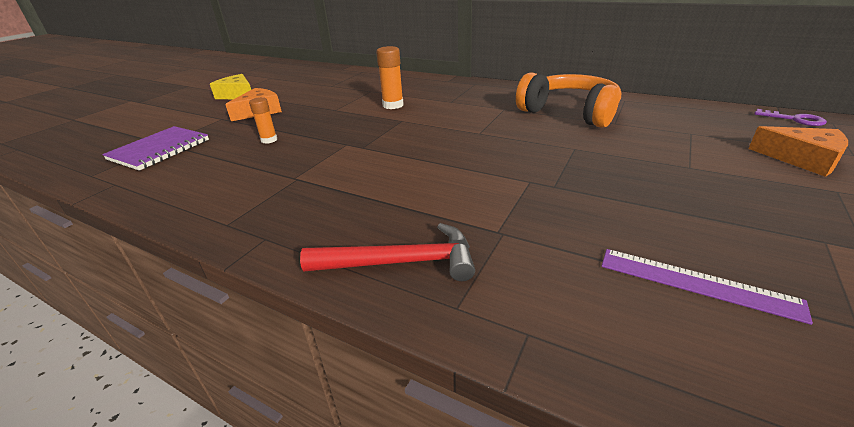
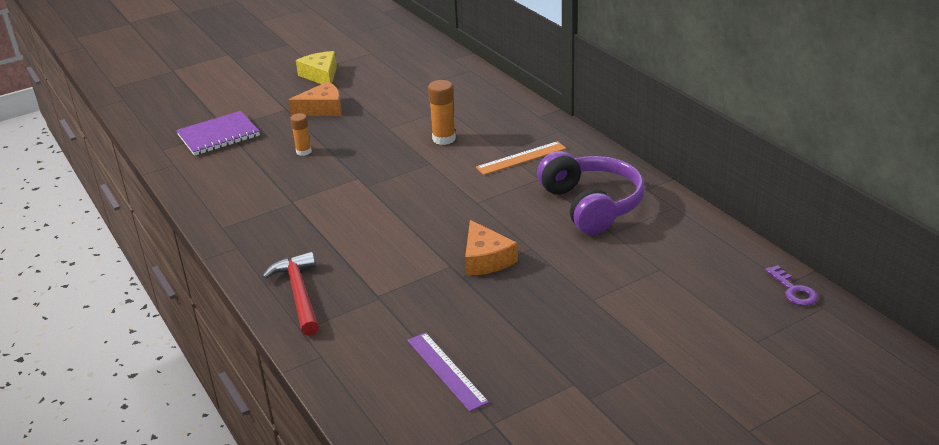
camera: 30 degrees right, 0 degrees up
(401, 262) = (299, 293): red hammer -> red hammer turned 135 degrees counterclockwise
(471, 101) = (521, 158): none -> orange ruler
(569, 112) = (591, 205): orange headphones -> purple headphones
(802, 159) = (700, 328): orange cheese -> orange cheese (486, 259)

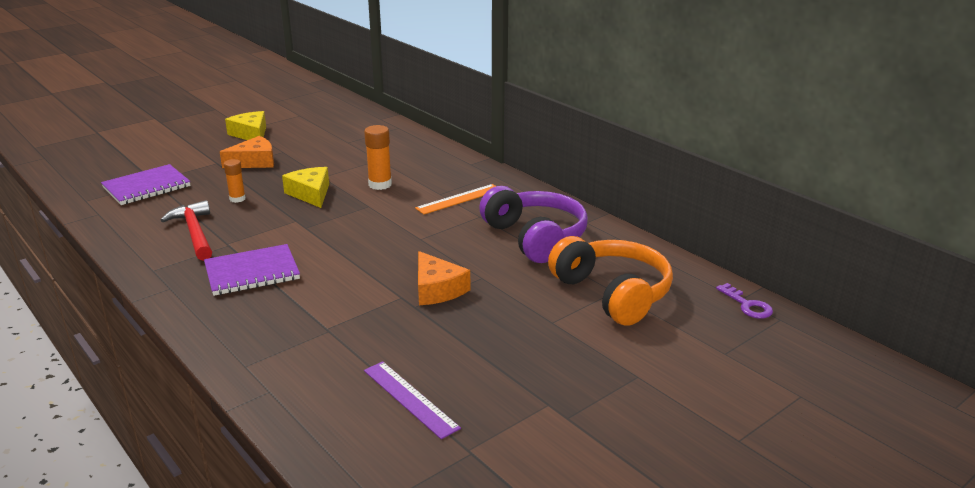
camera: 10 degrees left, 5 degrees down
(299, 293) = (240, 330): red hammer -> red hammer (194, 232)
(313, 234) = (252, 272): none -> purple notebook
(375, 147) = (311, 194): none -> yellow cheese
(658, 271) = (613, 293): none -> orange headphones

